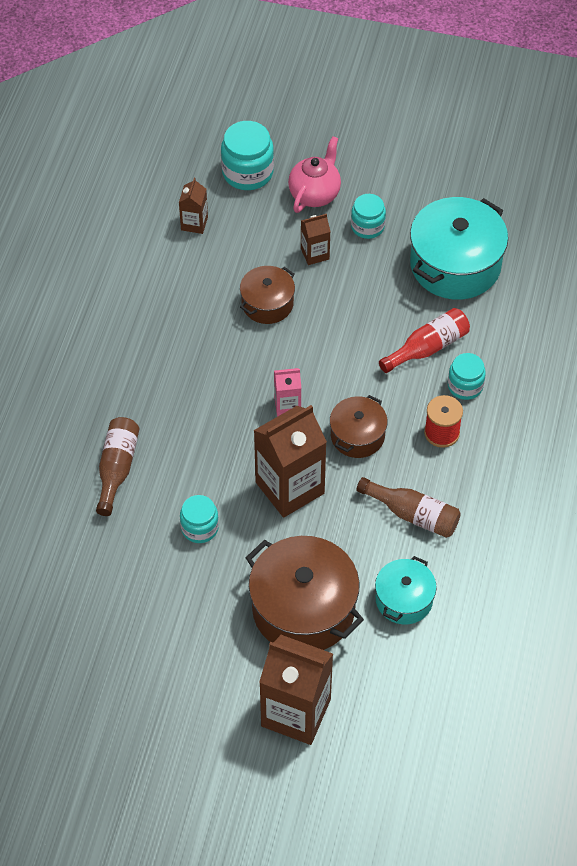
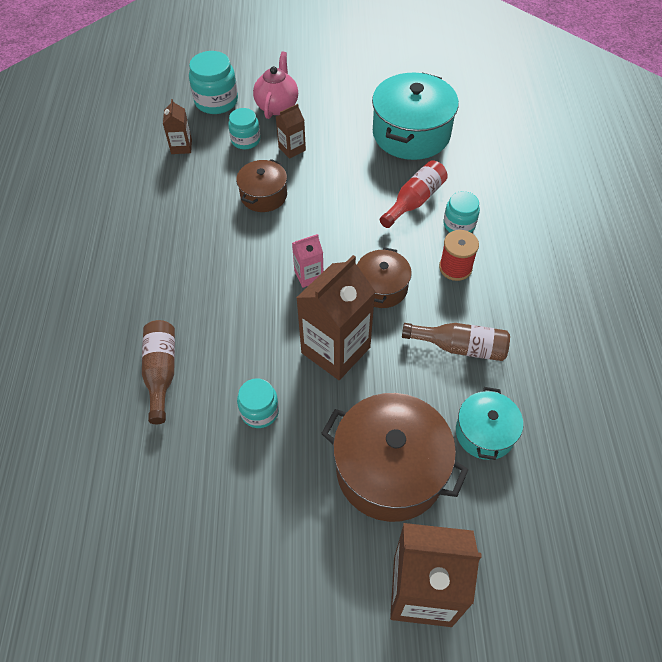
camera: 15 degrees left, 0 degrees up
(367, 226) = (329, 120): turquoise jar -> turquoise jar (245, 140)

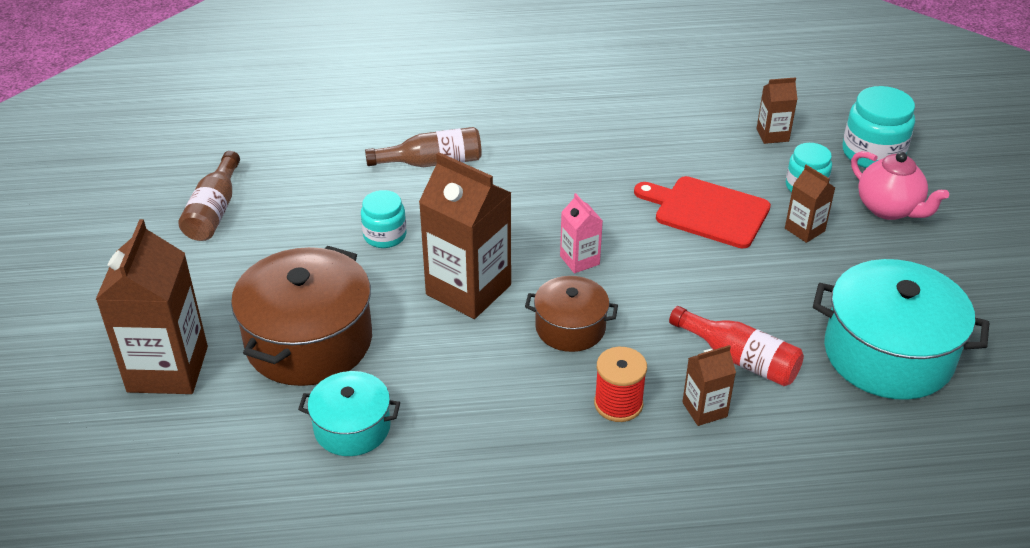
camera: 85 degrees right, 15 degrees down
(263, 195) = (707, 211): brown pot -> red cutting board
(277, 106) = (889, 209): pink teapot -> pink teapot turned 45 degrees clockwise
(459, 224) = (704, 409): turquoise jar -> brown carton
(460, 347) = (481, 406): brown bottle -> brown bottle (214, 210)

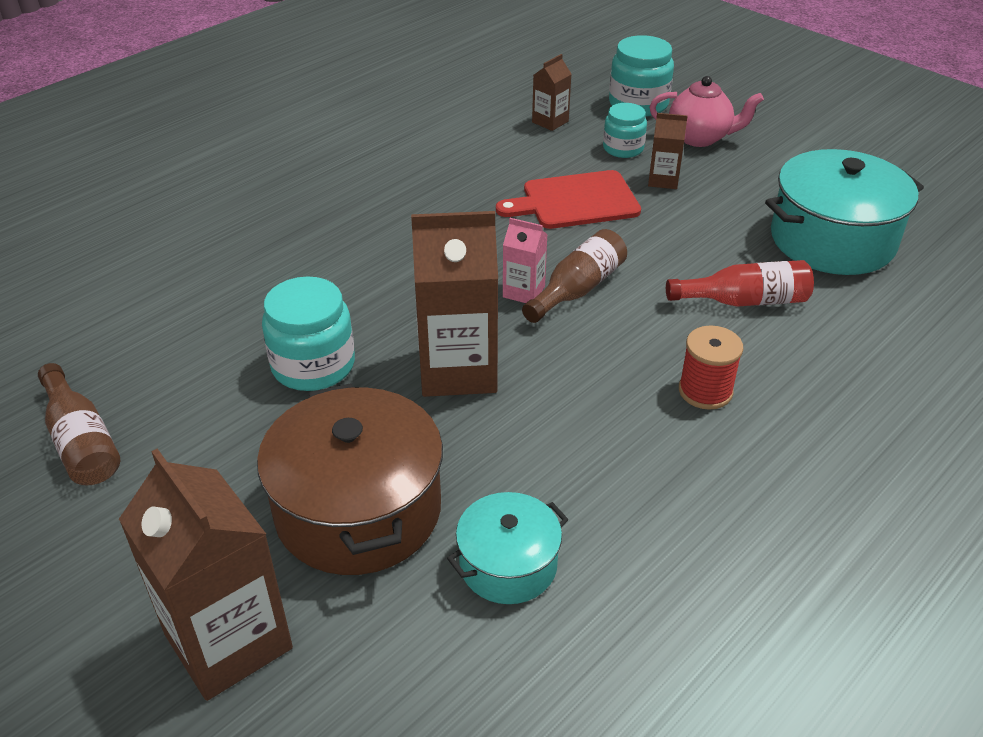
camera: 40 degrees left, 0 degrees up
(385, 235) = (313, 365): turquoise jar -> turquoise jar, size x1.56
(432, 162) = (279, 276): brown bottle -> brown bottle (577, 289)
(570, 327) = (587, 352): brown pot -> none
(704, 409) = (771, 355): brown carton -> none

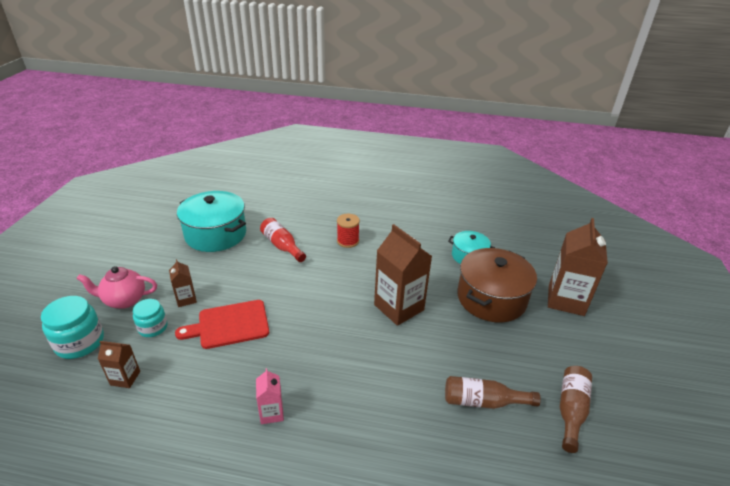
camera: 125 degrees left, 5 degrees down
(313, 365) = (443, 356): turquoise jar -> none
(523, 292) = (328, 310): pink carton -> pink carton (271, 413)
(575, 201) = (230, 325): red cutting board -> red cutting board turned 120 degrees clockwise
(577, 289) = (311, 294): brown bottle -> brown bottle (483, 401)
(699, 138) = (124, 300): pink teapot -> pink teapot turned 75 degrees counterclockwise

